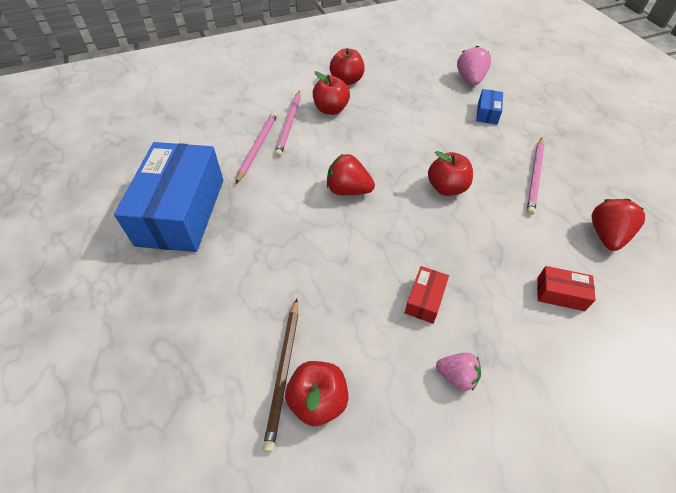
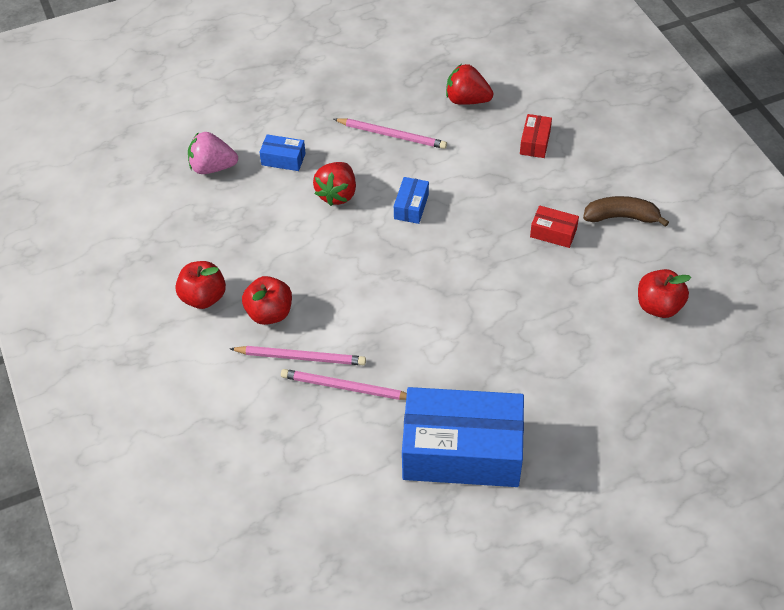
camera: 90 degrees left, 0 degrees up
(284, 372) = (639, 332): brown pencil -> none
(348, 190) = (419, 291): red strawberry -> red strawberry (337, 194)
(446, 188) = (411, 206): red apple -> blue box
(457, 376) = (621, 217): pink strawberry -> brown banana

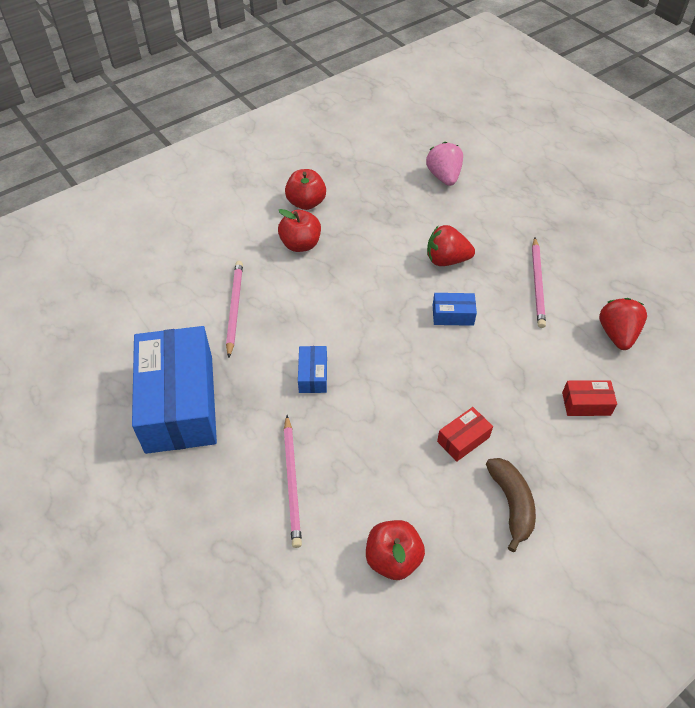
camera: 75 degrees right, 0 degrees up
(283, 159) = (472, 216): blue box -> blue box (313, 375)
(301, 357) = (260, 273): pink pencil -> pink pencil (292, 482)
(553, 233) = (463, 439): red box -> red box turned 45 degrees clockwise

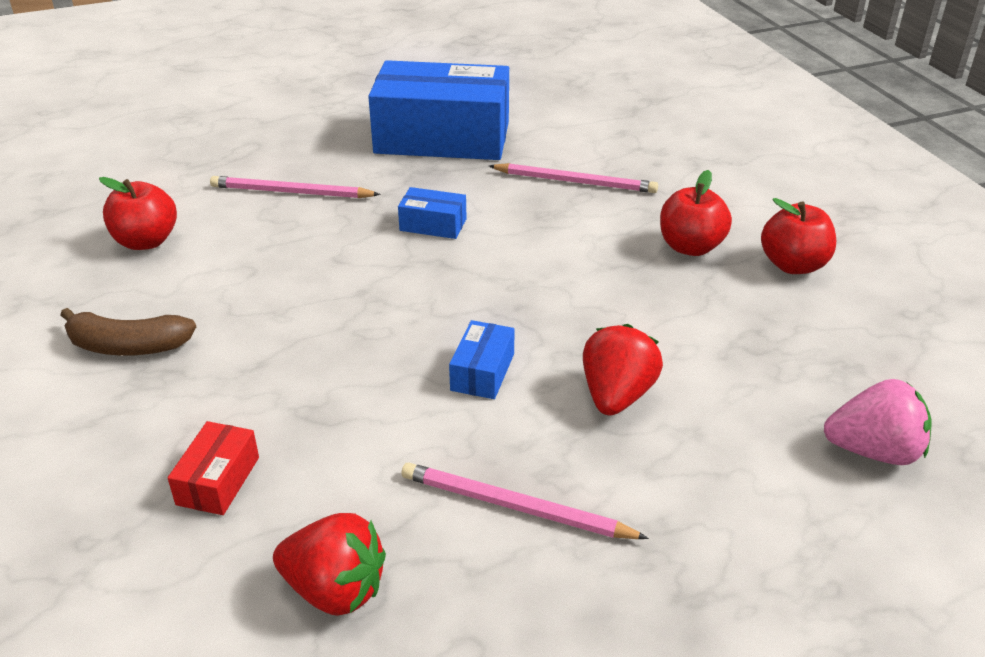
camera: 105 degrees right, 15 degrees down
(463, 439) = (252, 328): red box -> none

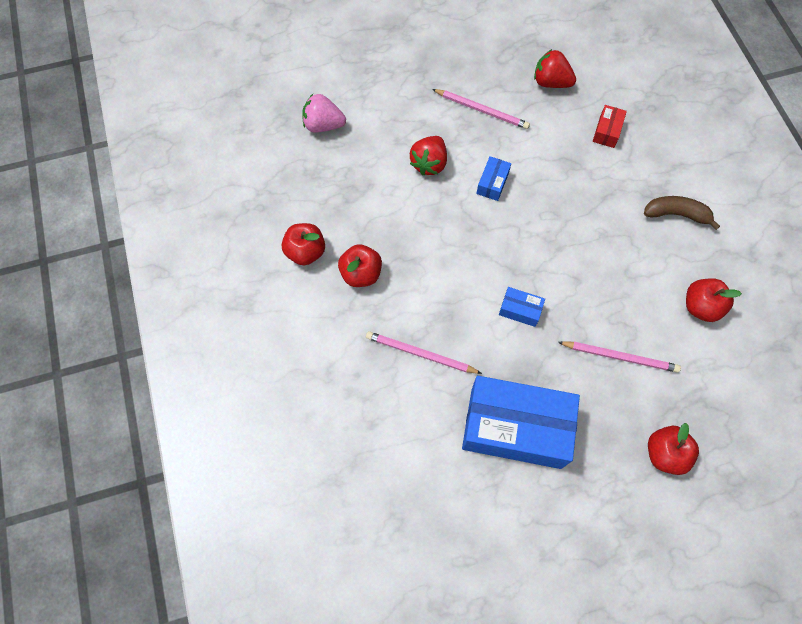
camera: 175 degrees left, 30 degrees up
(258, 130) = (665, 454): none -> red apple

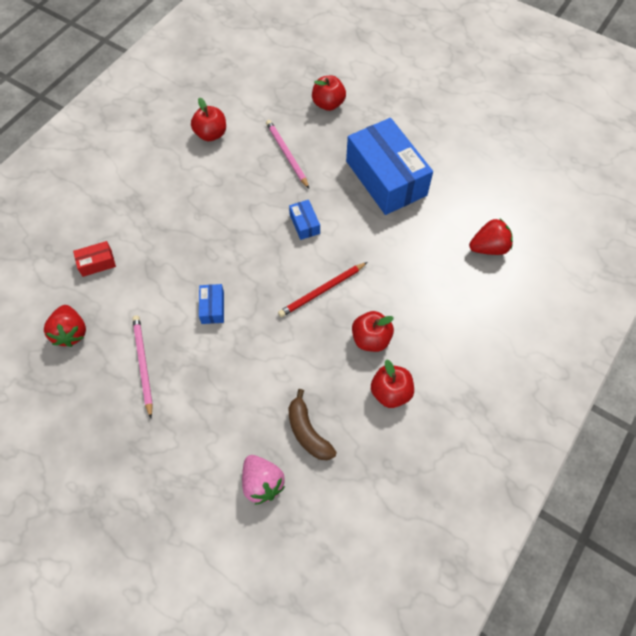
camera: 130 degrees left, 5 degrees down
(420, 354) = (392, 258): pink pencil -> none
(429, 163) = (231, 365): red strawberry -> red strawberry (488, 247)
(438, 272) = (322, 291): none -> red pencil
(492, 183) = (212, 308): blue box -> blue box turned 75 degrees counterclockwise
(676, 214) = (145, 181): brown banana -> brown banana (308, 432)

